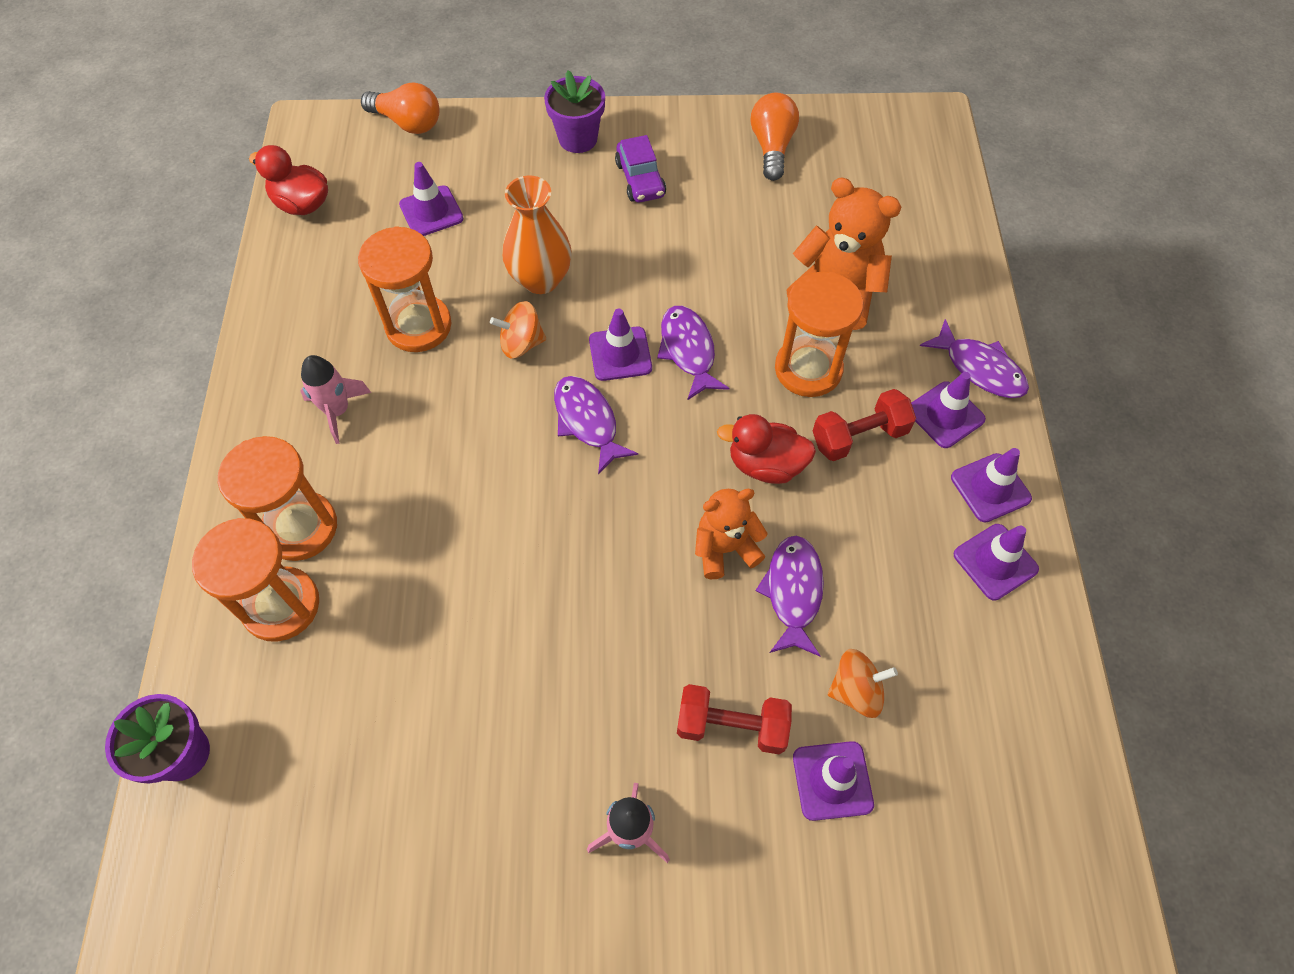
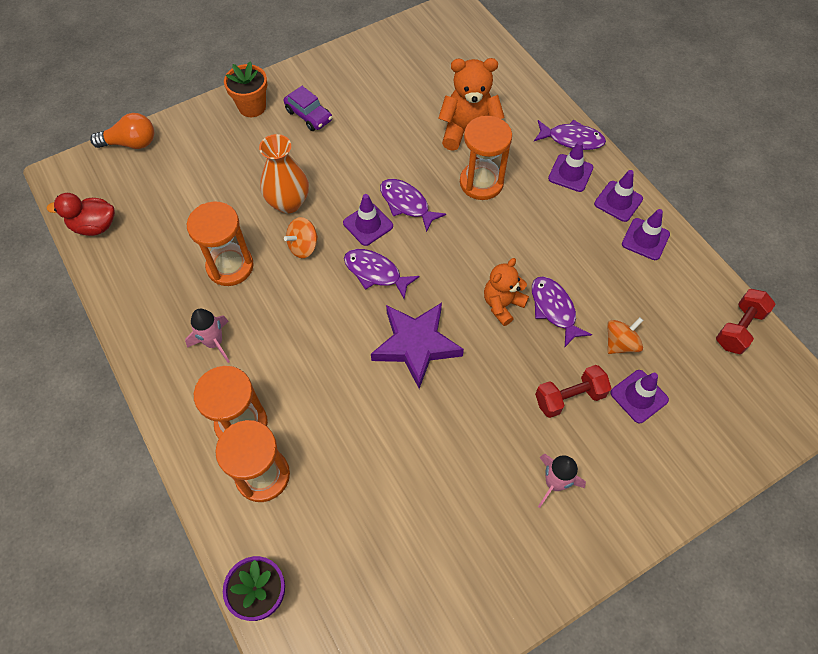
camera: 30 degrees left, 0 degrees up
(431, 212) = (188, 192): purple traffic cone -> none
(574, 542) = (416, 345): none -> purple star
(578, 139) = (252, 107): purple flower pot -> orange flower pot
(765, 465) = (493, 247): red duck -> none
(772, 147) = (375, 63): orange light bulb -> none
(859, 436) = (533, 207): red dumbbell -> red dumbbell (739, 328)

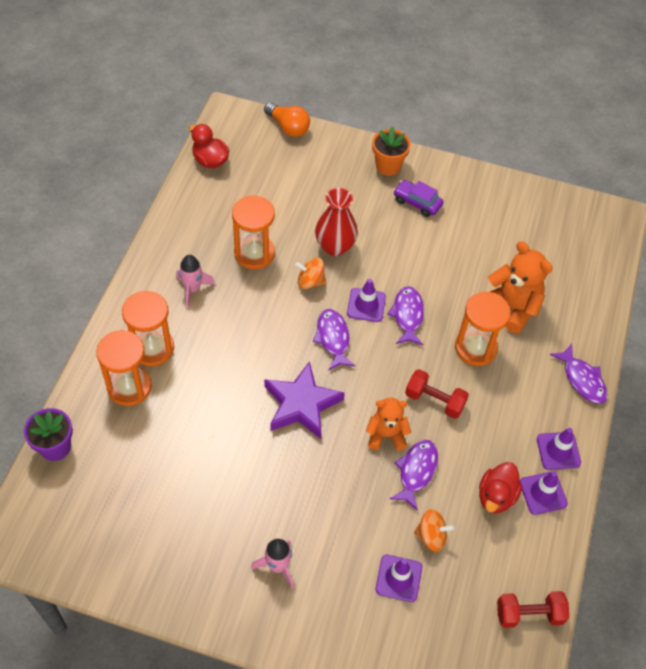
camera: 45 degrees right, 5 degrees down
(288, 203) = (335, 246): orange vase -> red vase
(309, 115) = (417, 202): purple car -> purple car turned 120 degrees clockwise
(569, 397) = (353, 531): red dumbbell -> red dumbbell (434, 400)
(570, 173) = (549, 400): purple traffic cone -> none
(622, 272) = (496, 496): none -> red duck

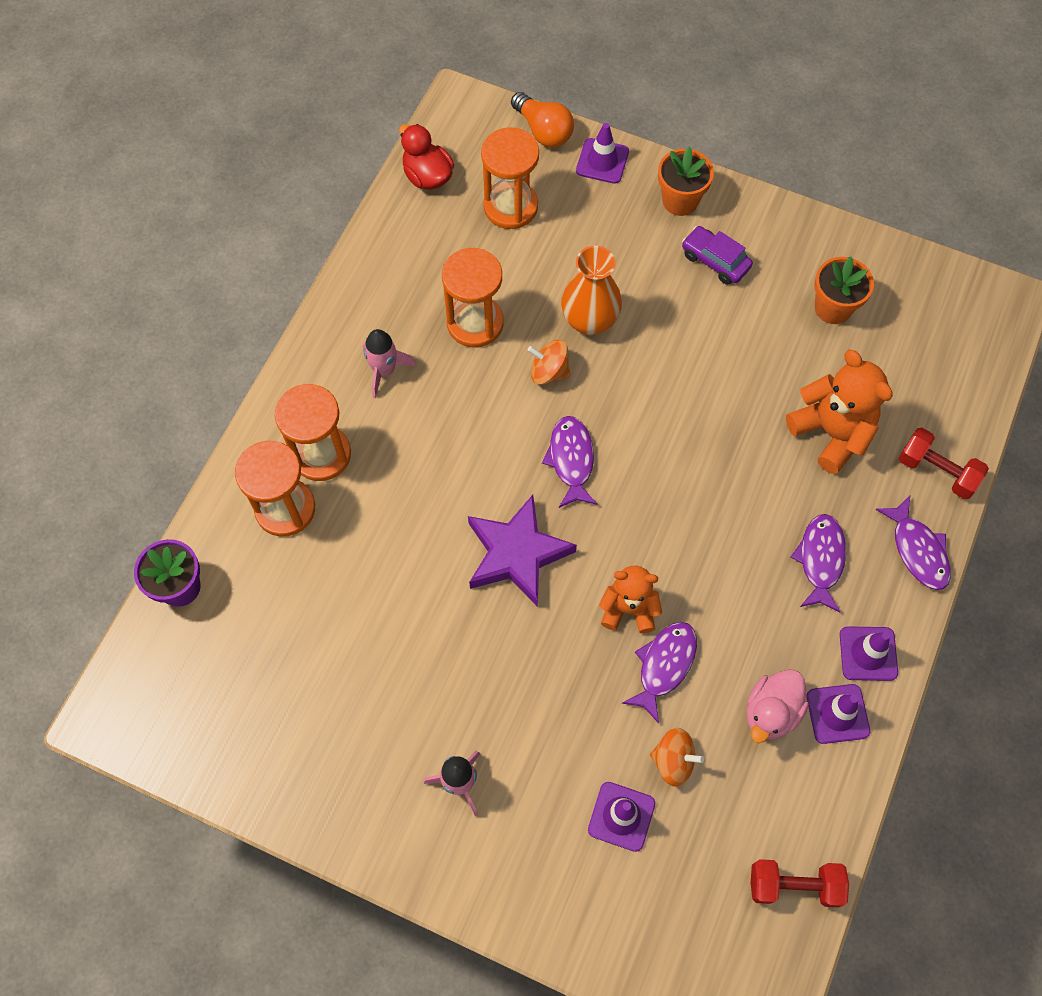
camera: 10 degrees right, 10 degrees up
(335, 246) = (589, 321): red vase -> orange vase
(366, 305) = (623, 413): purple traffic cone -> purple traffic cone (602, 161)
(407, 315) = (680, 433): purple fish -> purple fish (820, 560)
(434, 400) = (702, 564): red dumbbell -> red dumbbell (937, 471)
(475, 348) = (771, 490): orange hourglass -> orange hourglass (510, 207)
(496, 496) = (771, 712): red duck -> pink duck
(501, 227) = (833, 308): none -> orange flower pot

